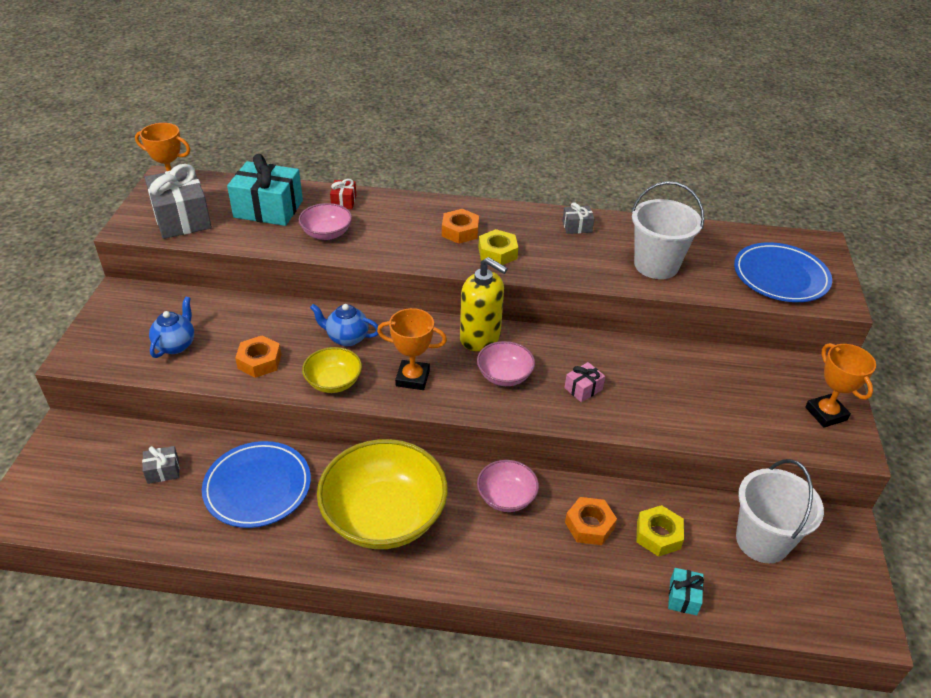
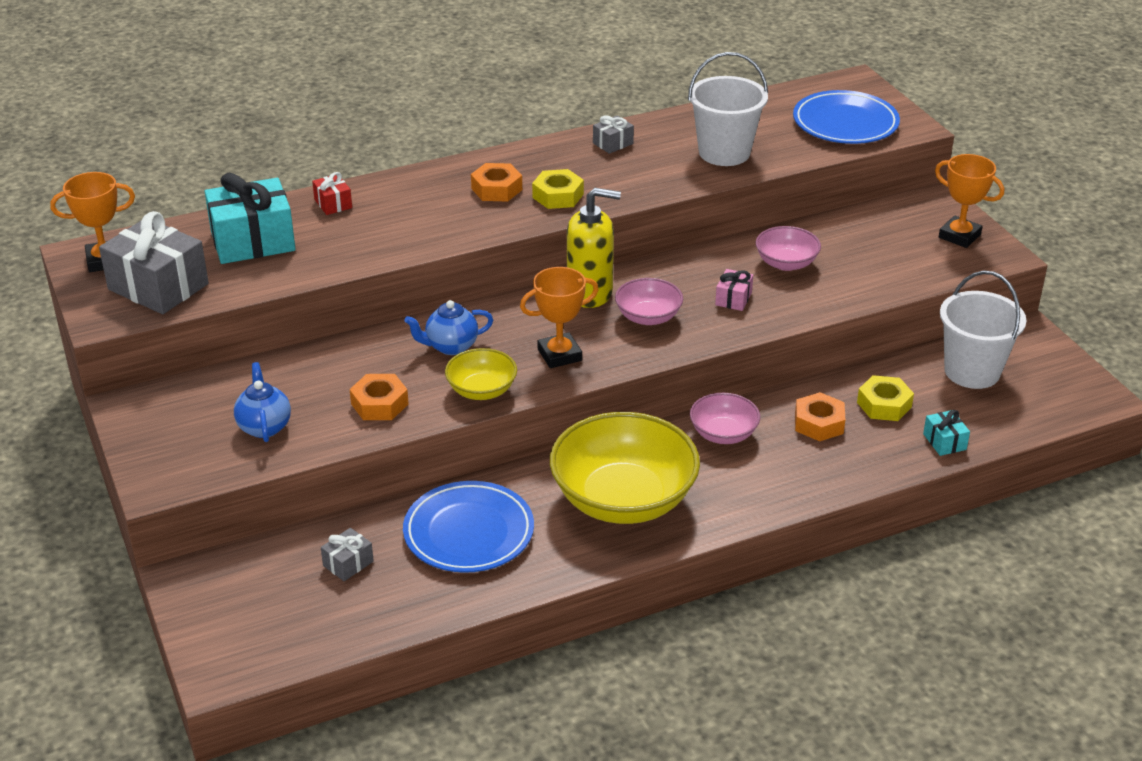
camera: 30 degrees left, 5 degrees down
(326, 233) = (352, 242): pink bowl -> pink bowl (786, 263)

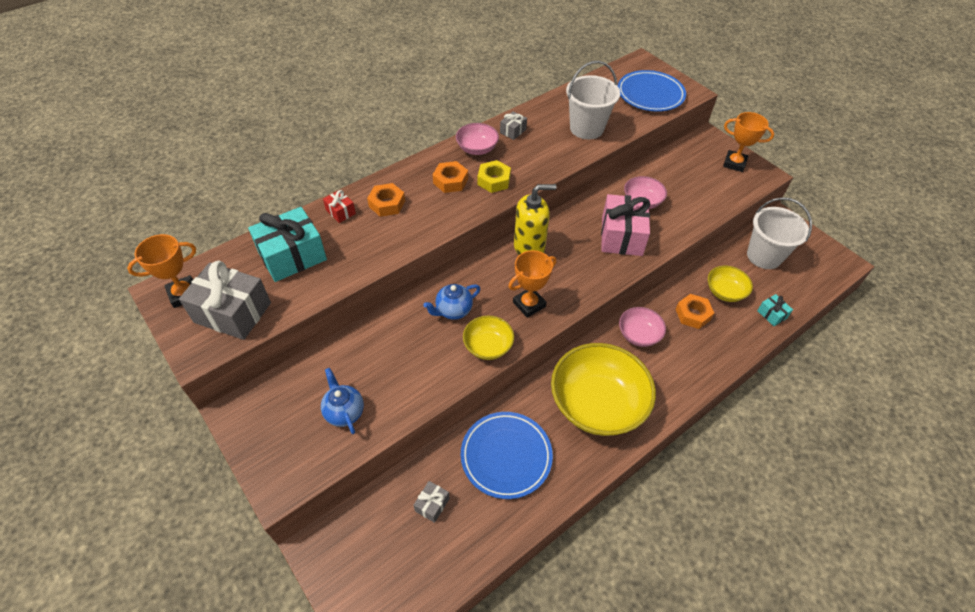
camera: 15 degrees left, 15 degrees up
(379, 404) = (421, 373): orange nut -> orange nut (387, 204)
(648, 317) = (574, 261): pink bowl -> pink bowl (477, 149)
(733, 299) = (621, 236): pink gift -> pink gift, size x2.16
(884, 405) = (725, 292): yellow nut -> yellow bowl

